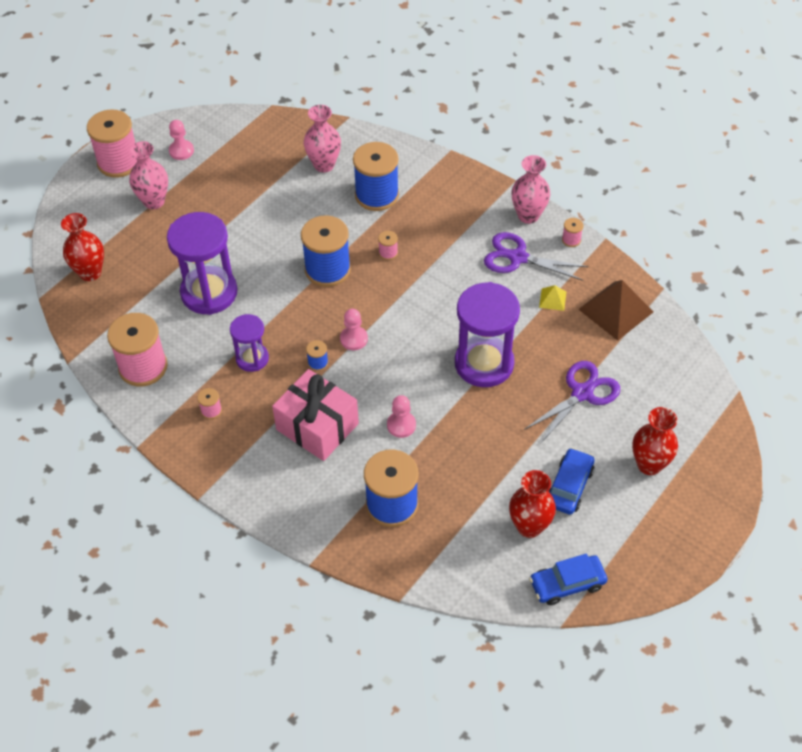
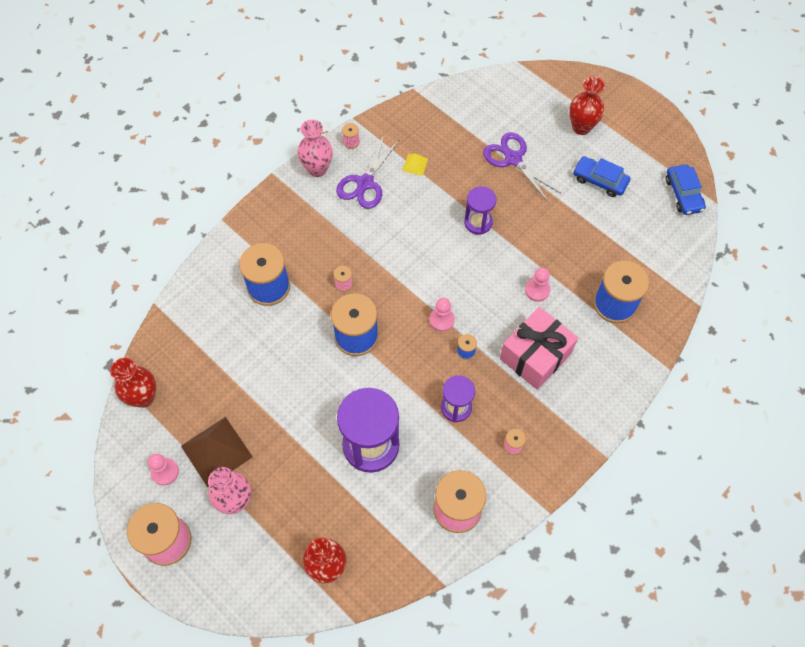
camera: 85 degrees left, 10 degrees up
(324, 165) = (217, 331): pink vase -> none
(484, 363) = (478, 222): purple hourglass -> purple hourglass, size x0.56
(529, 526) = (635, 211): red vase -> red vase (143, 397)
(616, 310) = (432, 123): brown pyramid -> brown pyramid (216, 451)

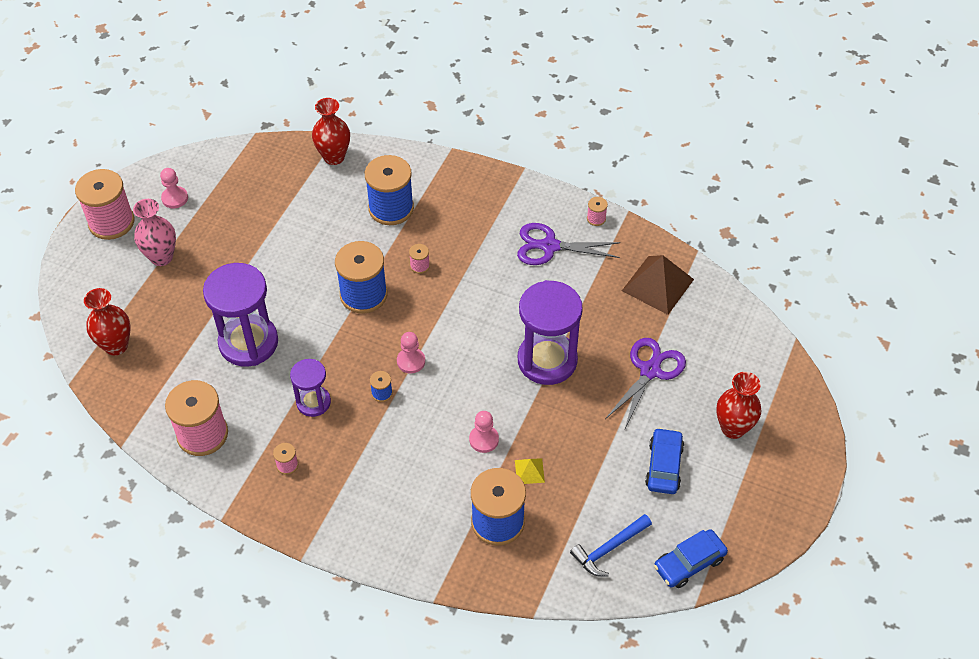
camera: 70 degrees right, 10 degrees down
(143, 397) = (241, 158): red vase -> red vase (334, 157)
(216, 451) = (206, 227): brown pyramid -> brown pyramid (658, 285)
(317, 169) = (547, 201): pink vase -> none
(415, 165) = (595, 282): yellow pyramid -> yellow pyramid (529, 471)
(478, 222) = (547, 360): purple hourglass -> purple hourglass, size x1.78
(535, 356) = (400, 459): pink gift -> none
(658, 239) = (609, 549): none -> blue hammer

